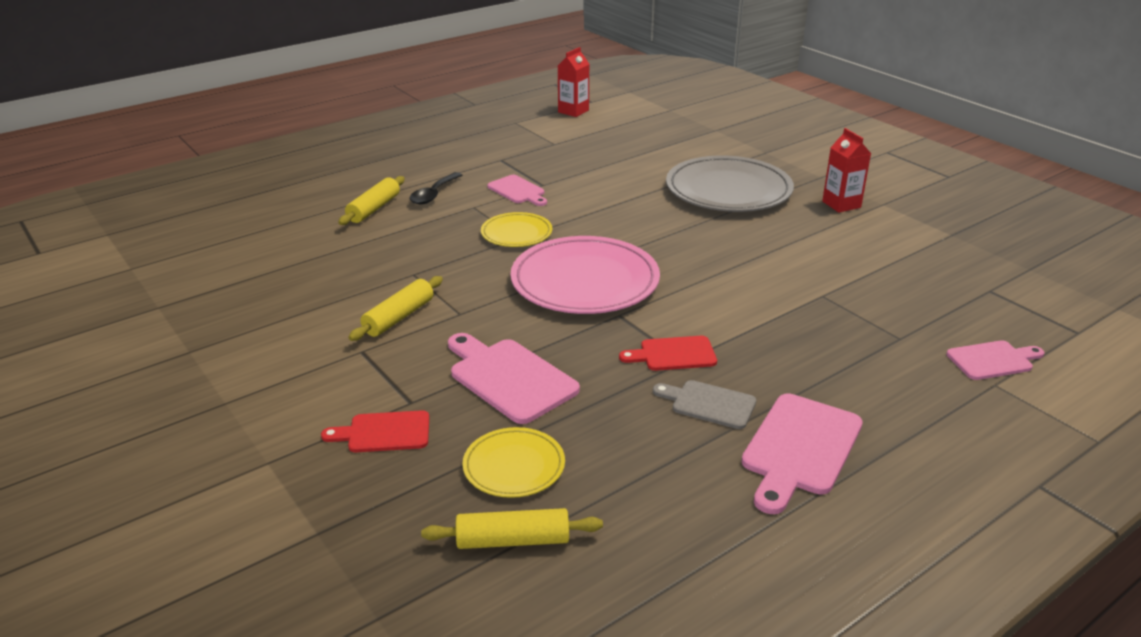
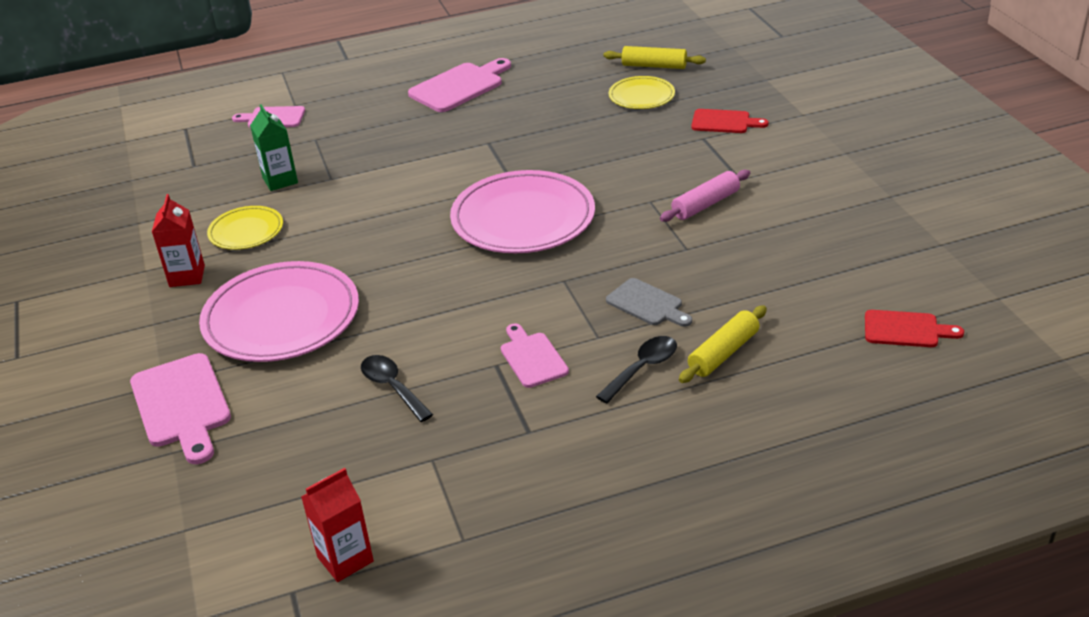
camera: 160 degrees left, 5 degrees up
(399, 317) = (705, 204): yellow rolling pin -> pink rolling pin
(509, 378) = (625, 145): pink cutting board -> pink cutting board (182, 405)
(516, 233) = (563, 286): yellow plate -> yellow plate (246, 231)
(606, 167) = (392, 387): none -> black spoon
(673, 354) = (492, 147): red cutting board -> red cutting board (905, 329)
(709, 404) = (494, 114): grey cutting board -> grey cutting board (647, 304)
(728, 190) = (281, 318): grey plate -> pink plate
(873, 287) = (280, 180): none -> green carton

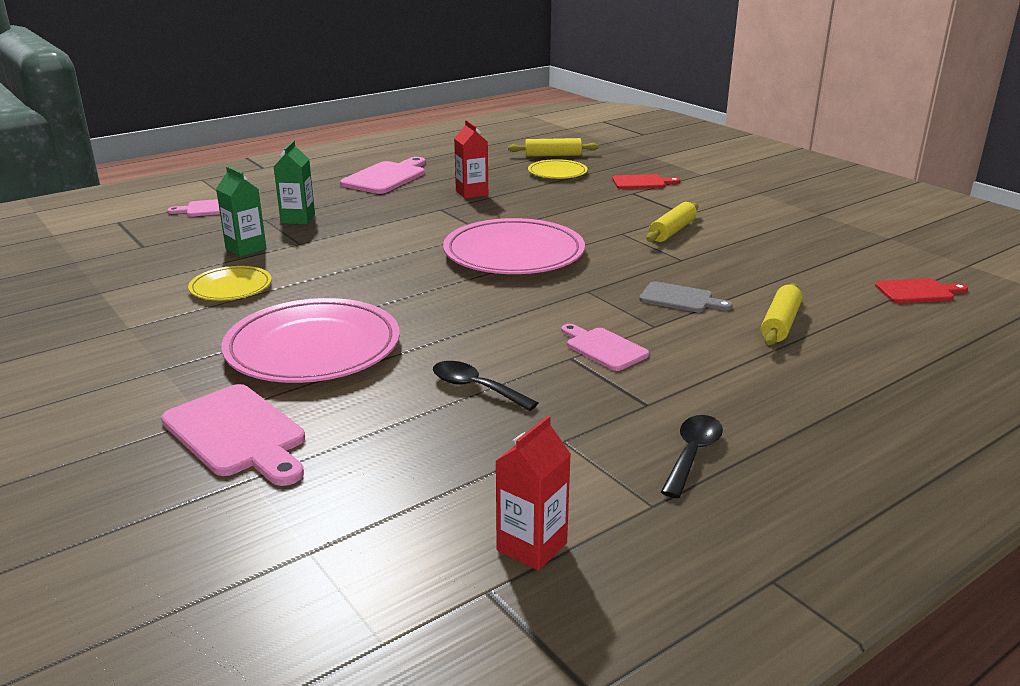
camera: 20 degrees left, 10 degrees down
(187, 276) = (182, 327): red carton -> red carton (472, 193)
(345, 142) = (298, 219): none -> green carton
(642, 369) = (717, 343): black spoon -> black spoon (692, 454)
(705, 204) = (672, 231): pink rolling pin -> yellow rolling pin

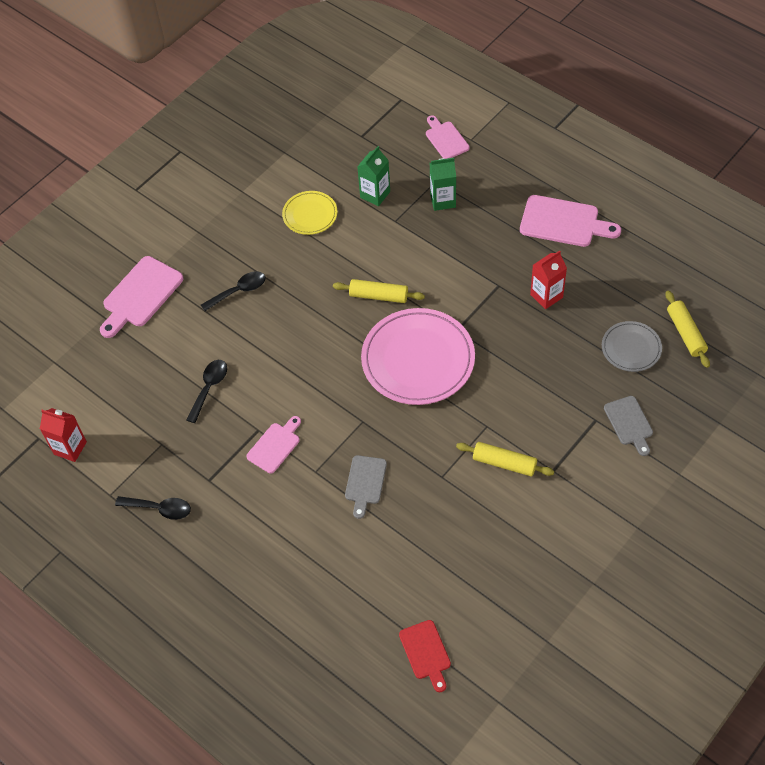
camera: 80 degrees right, 30 degrees up
(313, 348) = (238, 291): pink plate -> black spoon
(557, 173) = (631, 348): yellow plate -> grey plate
(641, 182) = (629, 423): red cutting board -> grey cutting board
(780, 324) = (339, 551): yellow rolling pin -> yellow rolling pin (378, 296)

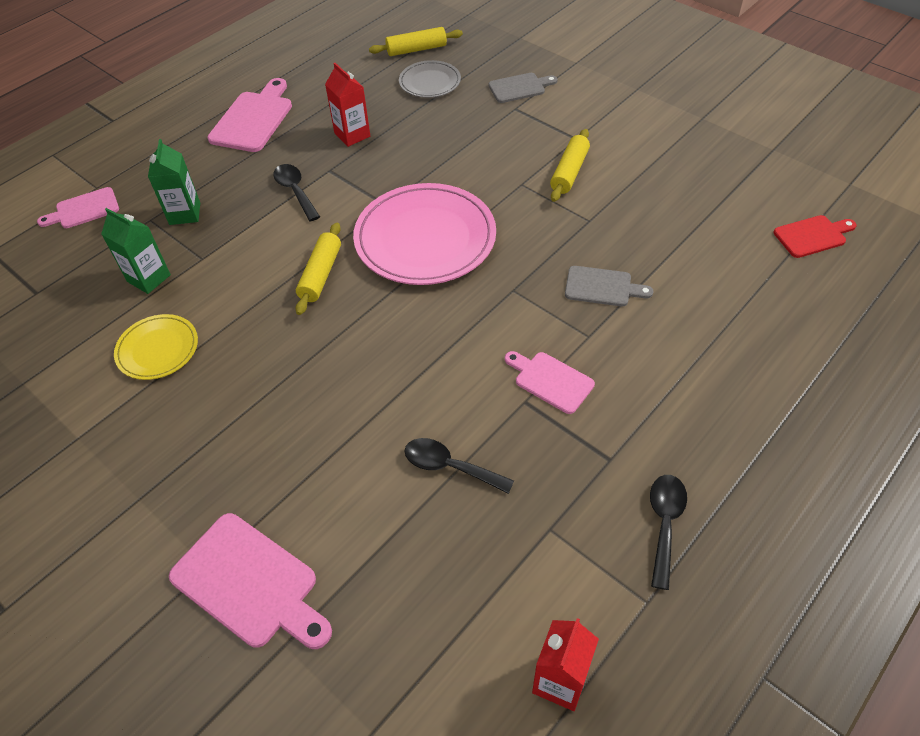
camera: 90 degrees left, 5 degrees down
(238, 291) = (276, 435): black spoon -> black spoon (295, 191)

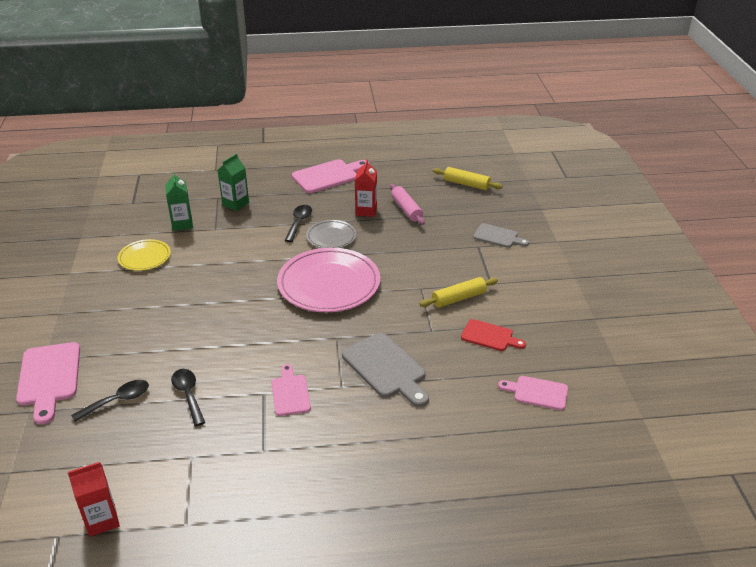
camera: 40 degrees right, 15 degrees down
(84, 209) = (197, 177): pink cutting board -> pink cutting board (537, 392)
(320, 274) = (255, 269): yellow rolling pin -> none
(393, 109) = (406, 209): none -> pink rolling pin
(430, 82) = (448, 206): grey plate -> grey plate (331, 237)
(602, 287) = (386, 368): grey cutting board -> grey cutting board, size x1.61
(664, 524) = (245, 499): black spoon -> black spoon (117, 401)
(812, 236) = (562, 428): red cutting board -> red cutting board (489, 336)

